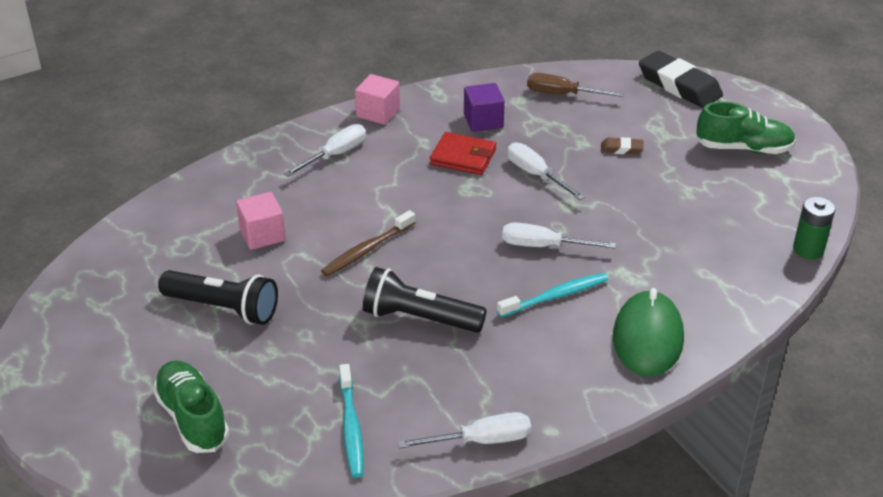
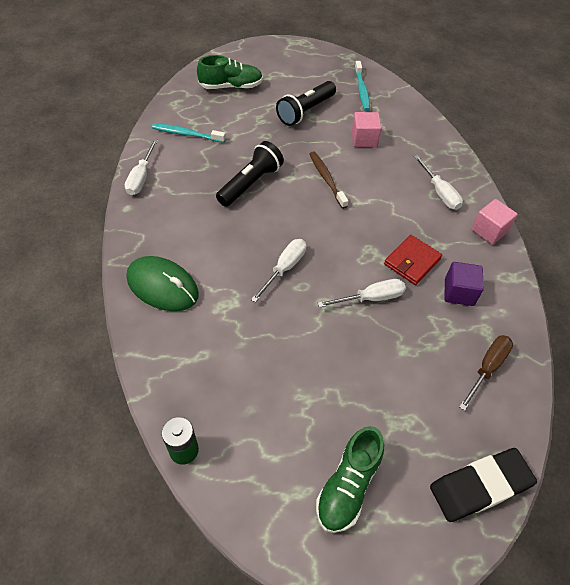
camera: 110 degrees right, 15 degrees up
(555, 296) = (231, 254): turquoise toothbrush -> turquoise toothbrush (362, 90)
(621, 149) = (384, 376): brown eraser -> none

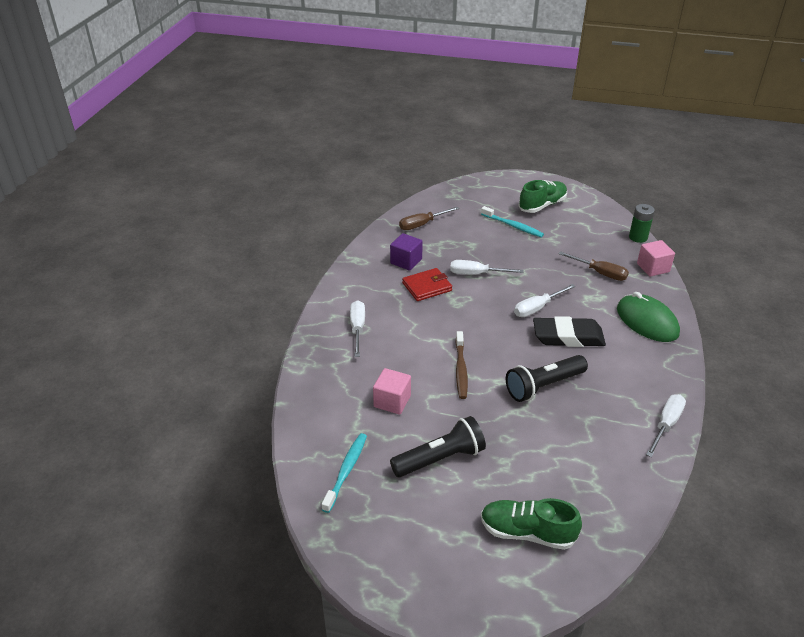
camera: 155 degrees left, 15 degrees down
(187, 134) = (606, 468): turquoise toothbrush -> turquoise toothbrush (513, 226)
(227, 349) = (600, 273): none -> brown screwdriver
(480, 486) = (468, 190): black eraser -> black eraser (568, 336)
(489, 231) = (343, 290): pink cube -> pink cube (653, 268)

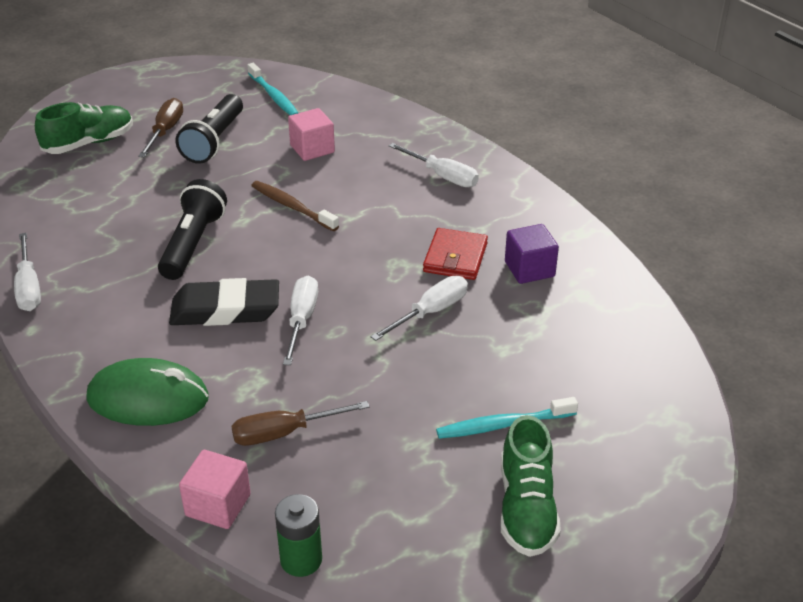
camera: 130 degrees right, 0 degrees up
(422, 224) = (607, 331): brown screwdriver -> brown screwdriver (165, 131)
(568, 336) = (225, 310): black eraser -> black eraser turned 45 degrees clockwise

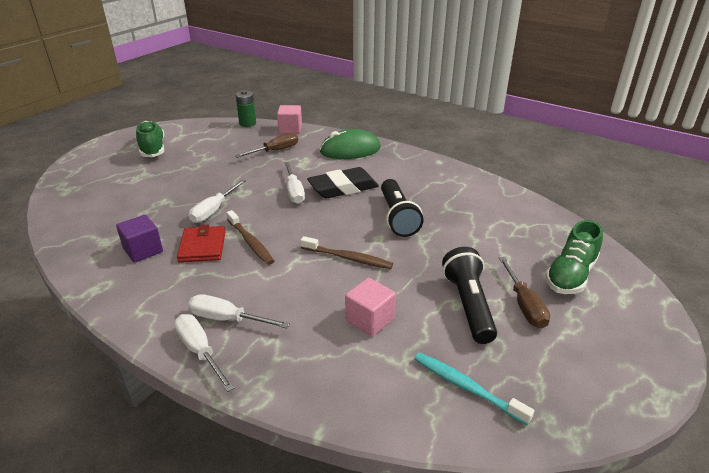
camera: 160 degrees right, 5 degrees down
(29, 287) = (466, 176): white screwdriver -> white screwdriver (200, 351)
(395, 251) = (250, 242): none -> brown toothbrush
(503, 425) = (164, 171): turquoise toothbrush -> none

